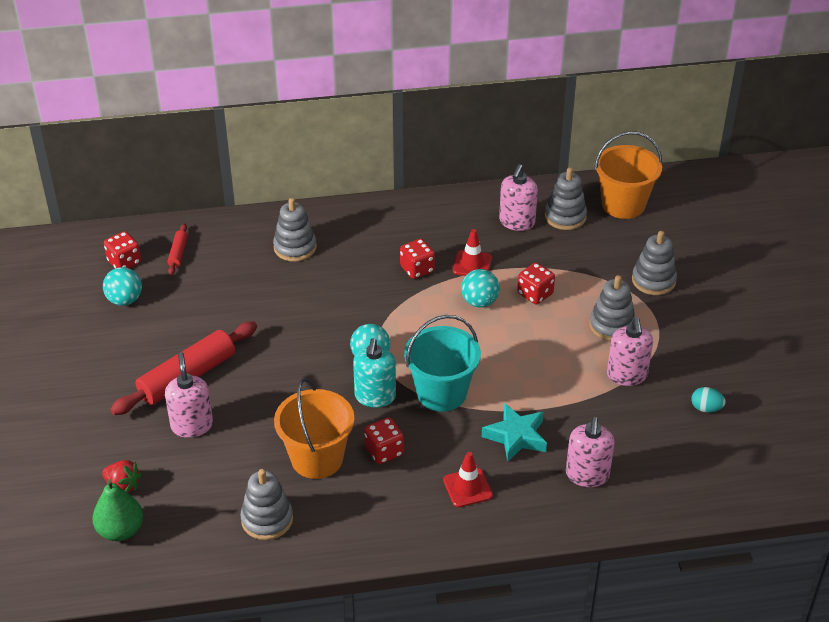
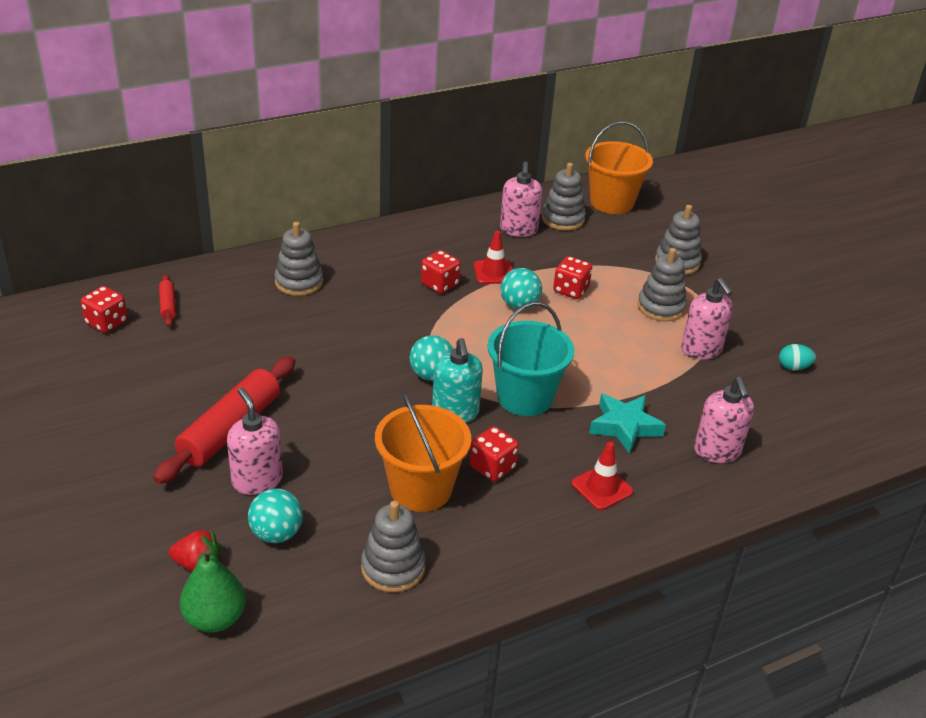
camera: 20 degrees left, 5 degrees down
(125, 300) = (122, 361): turquoise ball -> turquoise ball (276, 534)

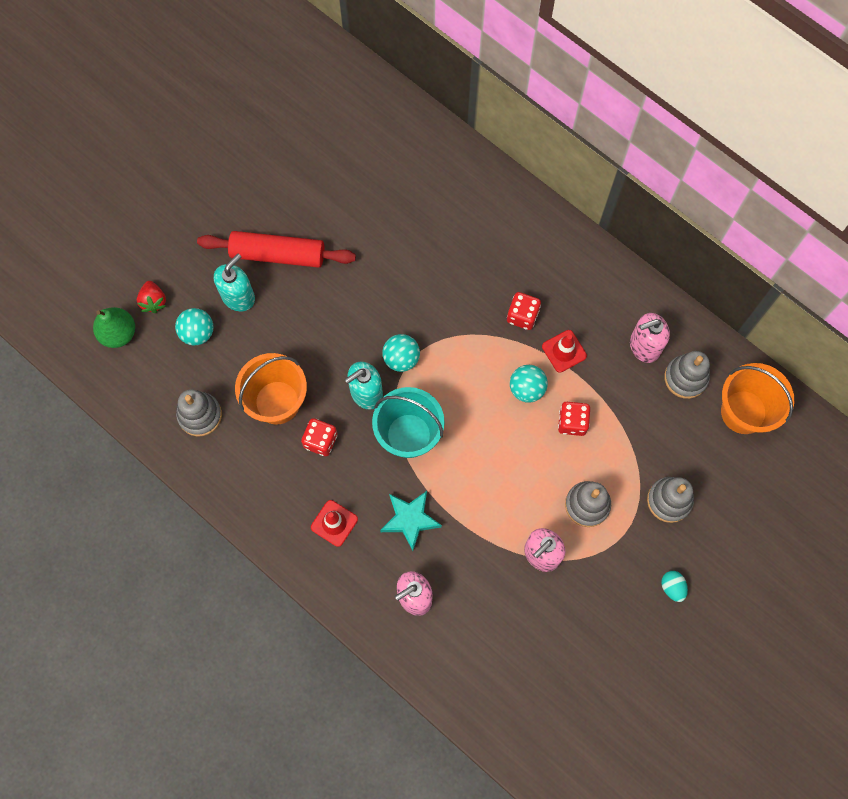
camera: 70 degrees right, 35 degrees up
(106, 323) = (348, 111): red dice -> none
(168, 305) = (389, 138): red rolling pin -> none
(257, 480) = (238, 297): pink soap dispenser -> turquoise soap dispenser
(299, 282) = (467, 211): grey stacking toy -> none
(793, 367) = (556, 637): turquoise egg -> turquoise egg (672, 587)

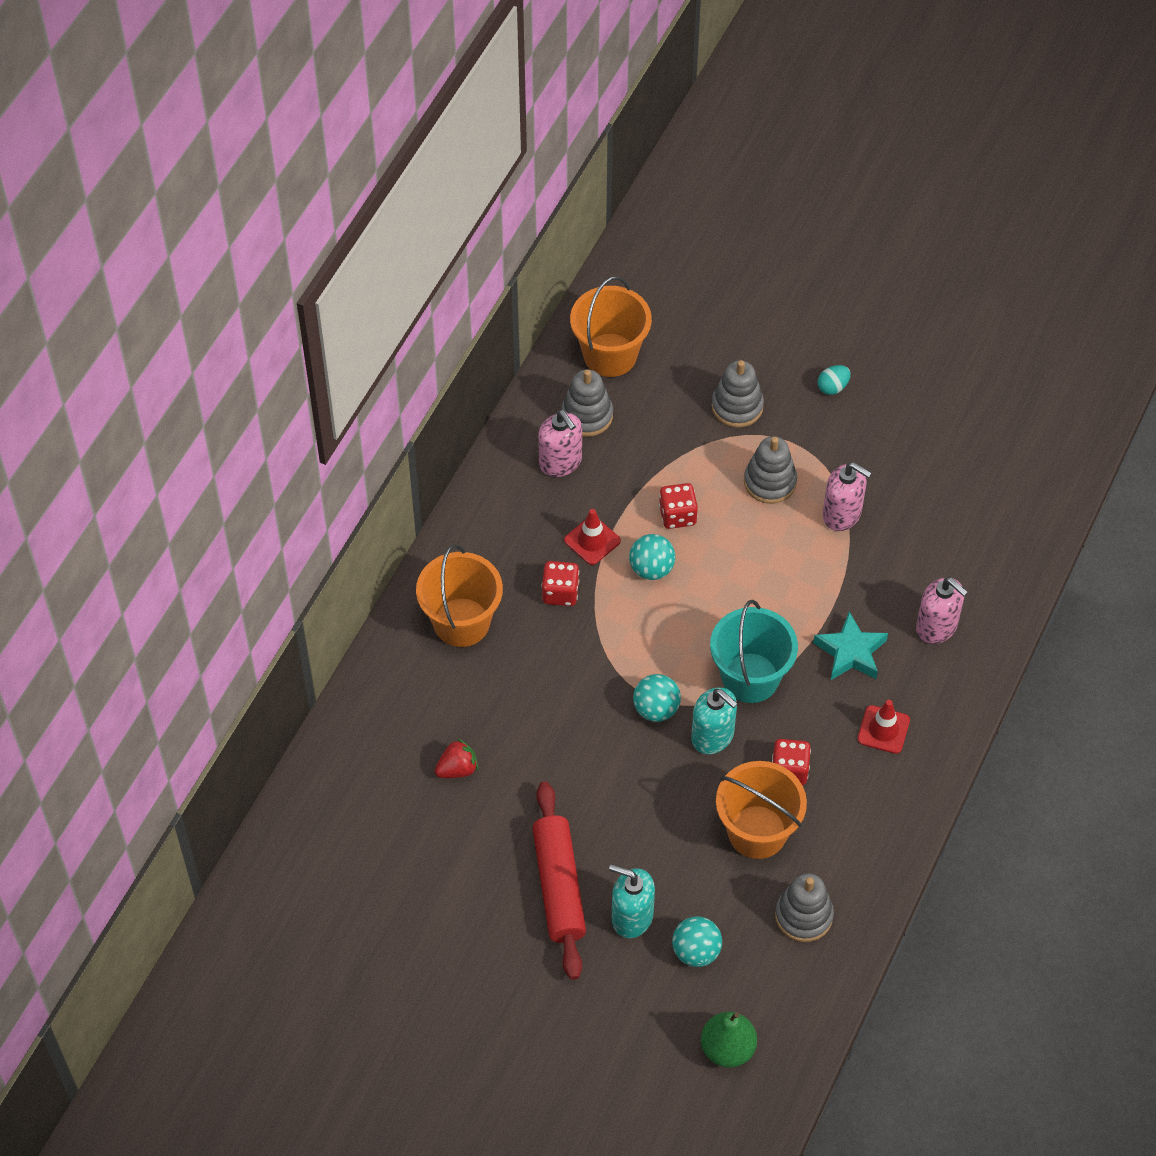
camera: 105 degrees left, 15 degrees down
(153, 301) = (669, 1019): red strawberry -> red strawberry (457, 769)
(514, 240) = (461, 622): none -> orange bucket

